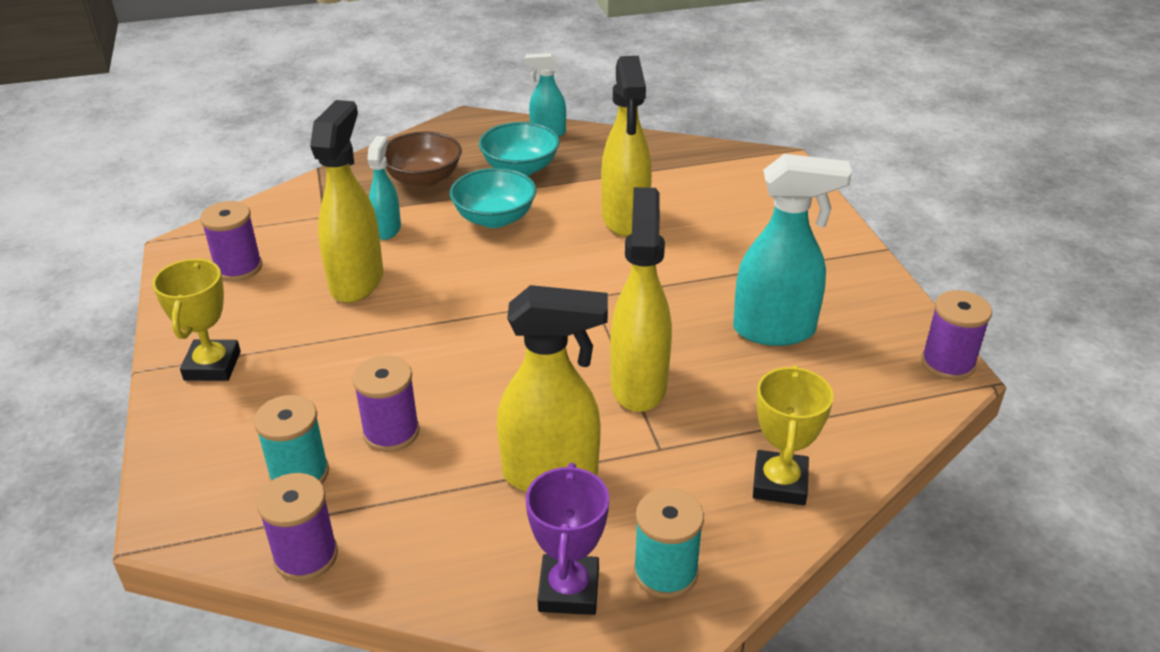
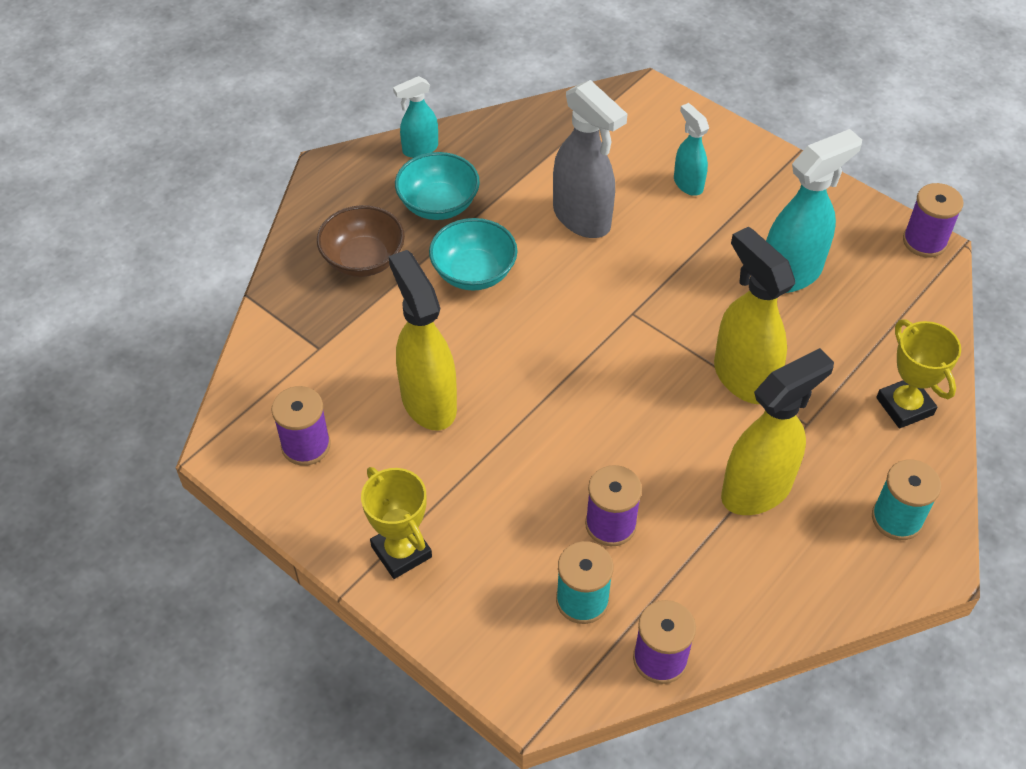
camera: 35 degrees left, 15 degrees up
(387, 229) = (393, 333): turquoise spray bottle -> turquoise spray bottle (688, 184)
(569, 590) = (852, 569): purple trophy -> none
(625, 219) = (582, 219): yellow spray bottle -> grey spray bottle

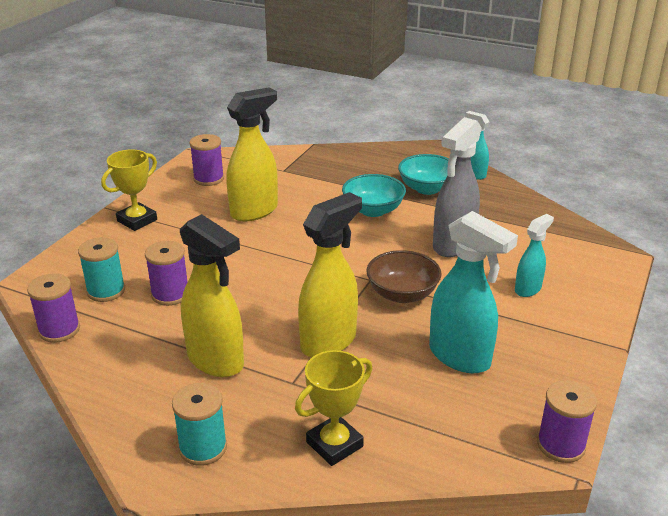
camera: 75 degrees right, 20 degrees down
(363, 259) = (362, 172): brown bowl -> brown bowl (402, 294)

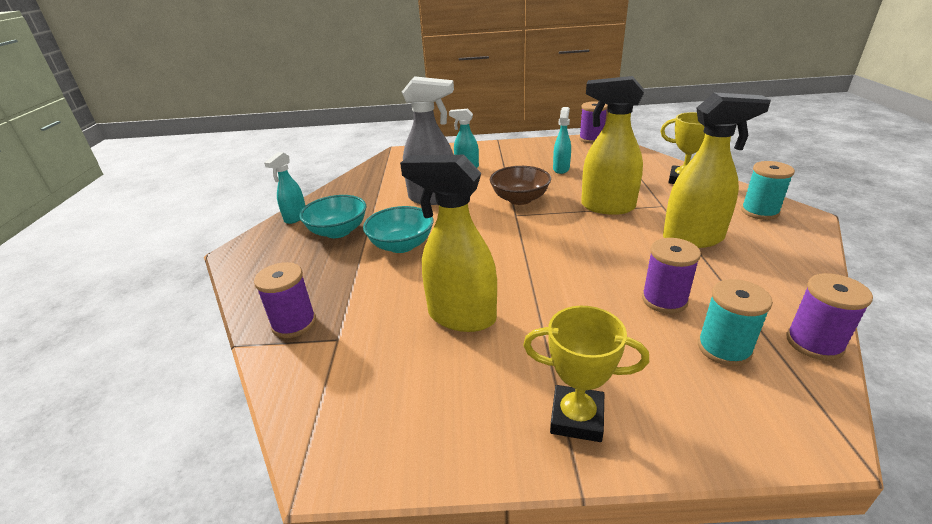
camera: 115 degrees left, 0 degrees up
(208, 179) = (402, 405): purple spool -> purple spool (294, 323)
(216, 361) = (693, 238): yellow spray bottle -> yellow spray bottle turned 75 degrees clockwise
(460, 357) = (561, 169): turquoise spray bottle -> turquoise spray bottle, size x0.56

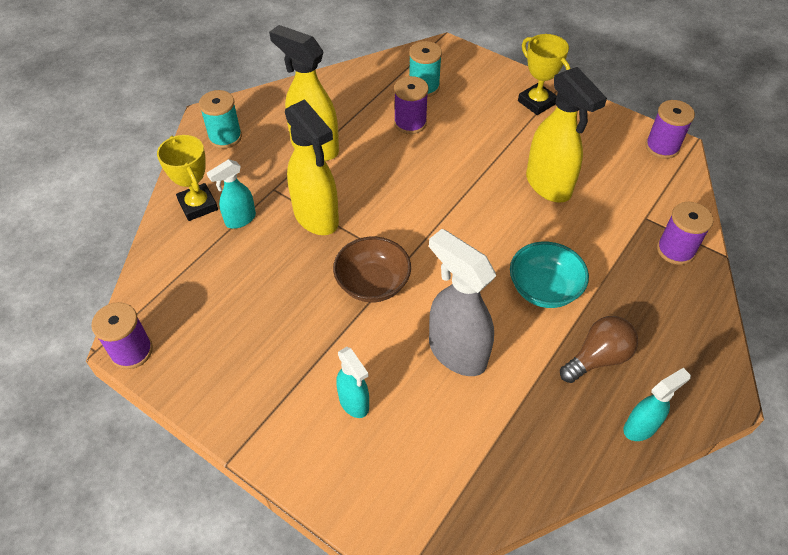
camera: 145 degrees left, 20 degrees up
(338, 231) = (598, 358): turquoise bowl -> brown light bulb
(561, 169) = (264, 308): turquoise spray bottle -> turquoise spray bottle (240, 220)
(814, 343) = (378, 66): purple spool -> purple spool (662, 147)

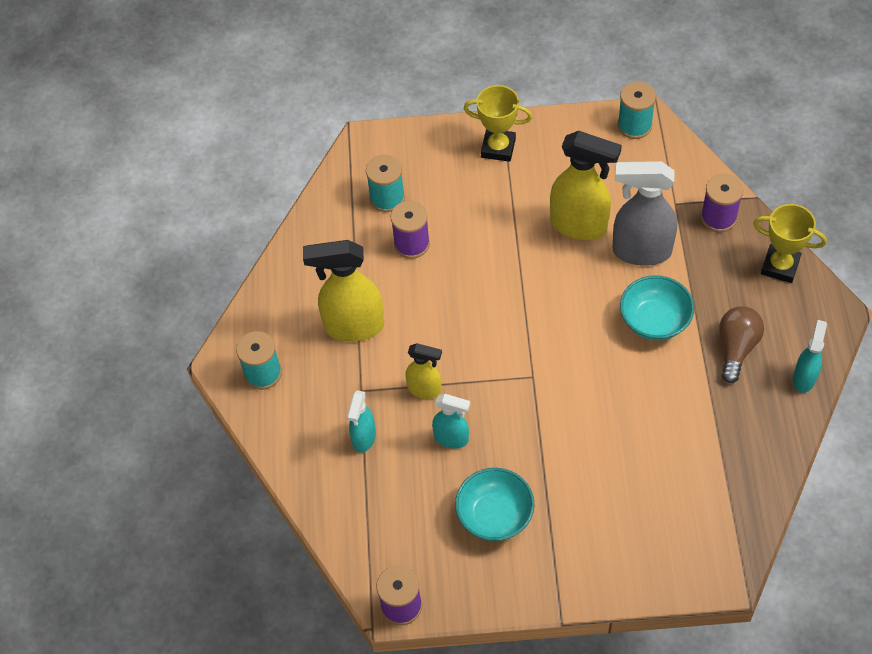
camera: 35 degrees left, 5 degrees up
(198, 205) = (313, 452): yellow trophy -> yellow trophy (780, 266)
(268, 340) = (495, 515): none -> turquoise bowl
(316, 218) = (425, 389): yellow spray bottle -> yellow spray bottle, size x0.56
(354, 403) = (605, 511): turquoise spray bottle -> turquoise spray bottle (452, 438)
(372, 284) = (527, 412): brown bowl -> none
(456, 352) = (639, 418): grey spray bottle -> grey spray bottle (641, 251)
(662, 147) = (634, 125): purple spool -> turquoise spool

